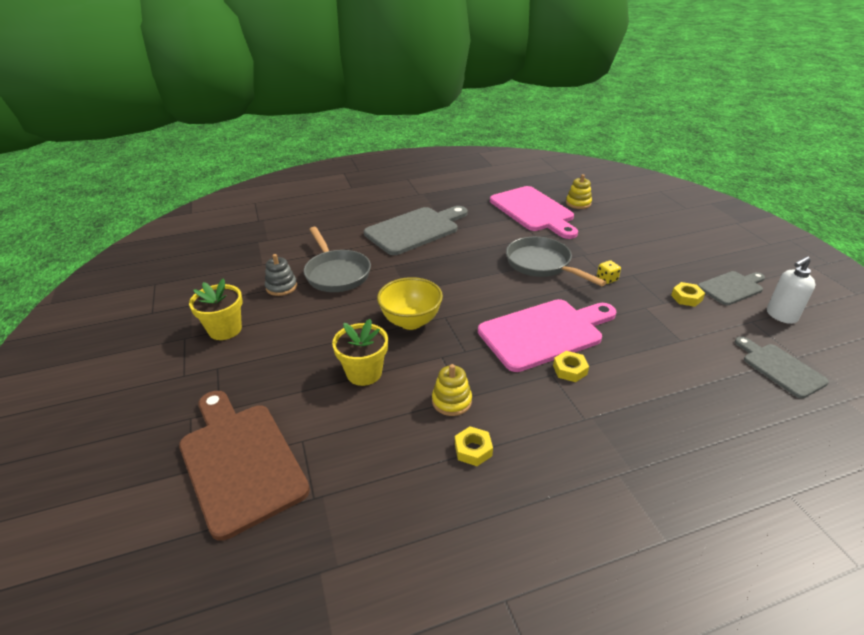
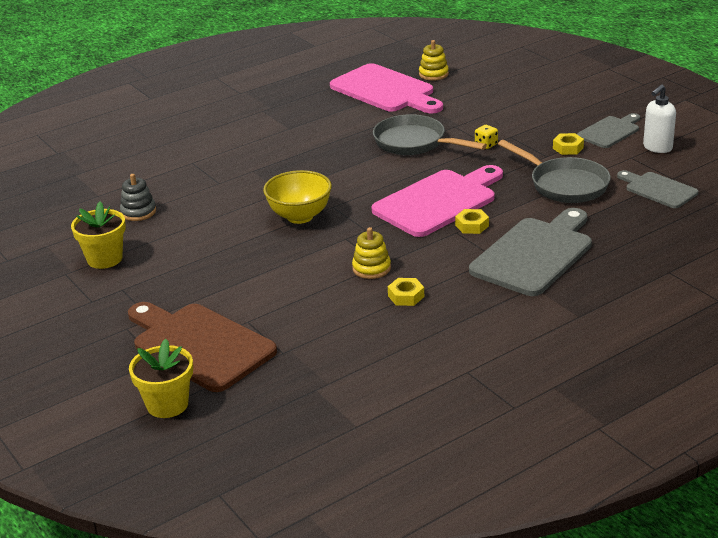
camera: 15 degrees left, 5 degrees down
(336, 273) = (192, 189): grey pan -> grey pan (565, 185)
(364, 373) = (276, 264): yellow flower pot -> yellow flower pot (167, 404)
(415, 230) = (258, 132): grey cutting board -> grey cutting board (535, 254)

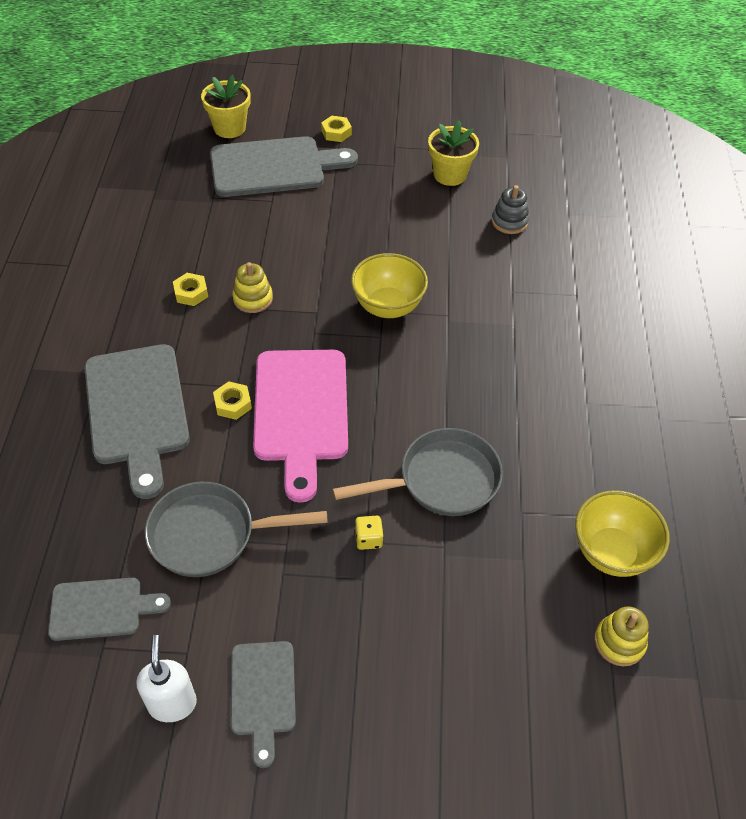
camera: 125 degrees right, 20 degrees up
(199, 345) = (274, 167): brown cutting board -> grey cutting board
(385, 90) = (611, 552): pink cutting board -> yellow bowl
(568, 148) = (276, 610): yellow nut -> yellow nut (336, 132)

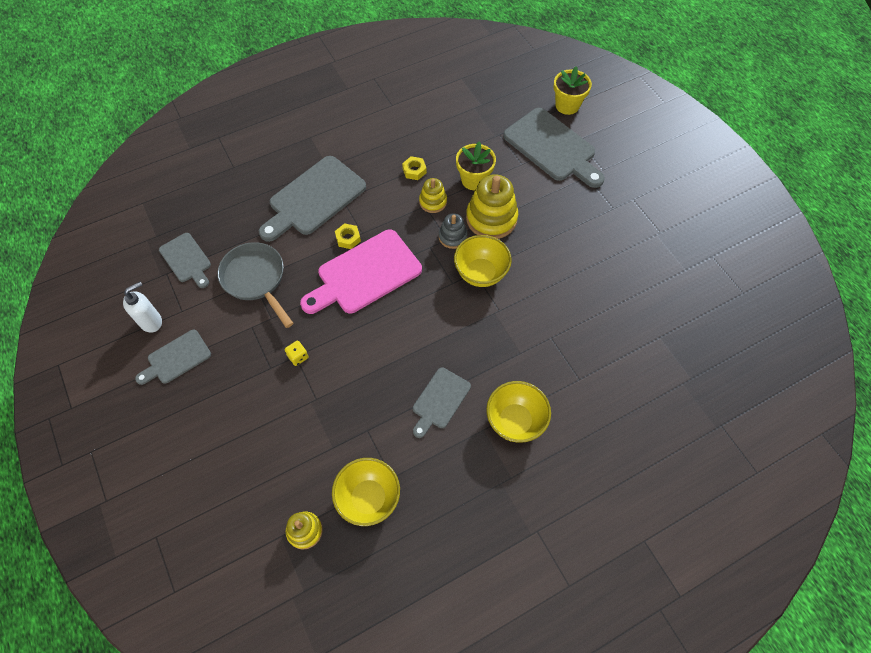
camera: 60 degrees right, 10 degrees up
(322, 261) = (491, 218): none -> yellow stacking toy
(336, 132) = (615, 160): yellow nut -> none
(442, 480) = (363, 374): grey pan -> none
(450, 175) = (634, 245): yellow flower pot -> yellow flower pot (474, 180)
(509, 222) = (618, 303): grey stacking toy -> grey stacking toy (452, 237)
(526, 423) = (439, 400): none -> grey cutting board
(593, 370) = (515, 421): none -> yellow bowl

